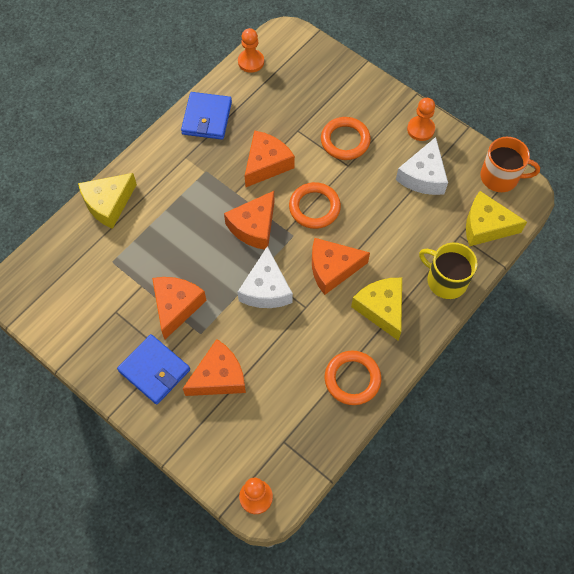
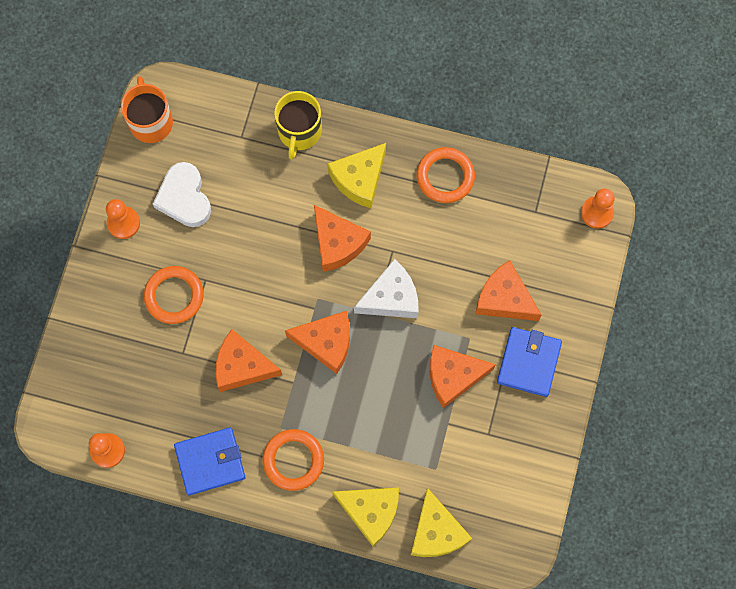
camera: 115 degrees left, 10 degrees up
(314, 207) = (274, 292): orange ring -> orange ring (293, 460)
(423, 176) = (184, 198): white cheese -> white heart
(486, 226) = (218, 116): yellow cheese -> yellow cheese (436, 531)

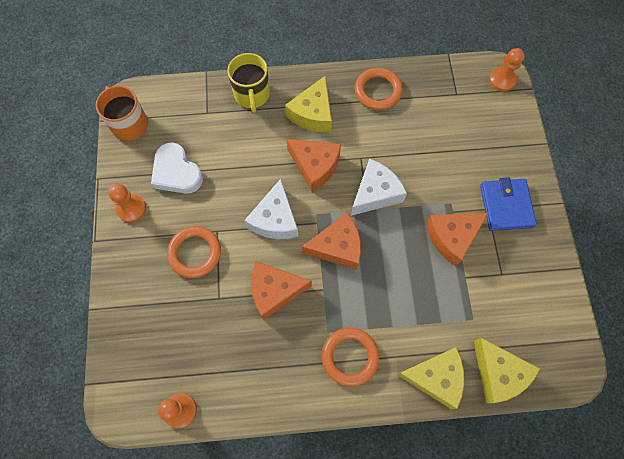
camera: 20 degrees left, 5 degrees down
(210, 462) = (277, 385): blue wallet -> none
(271, 289) = (275, 219): none -> white cheese
(504, 299) = (464, 164): orange cheese -> none

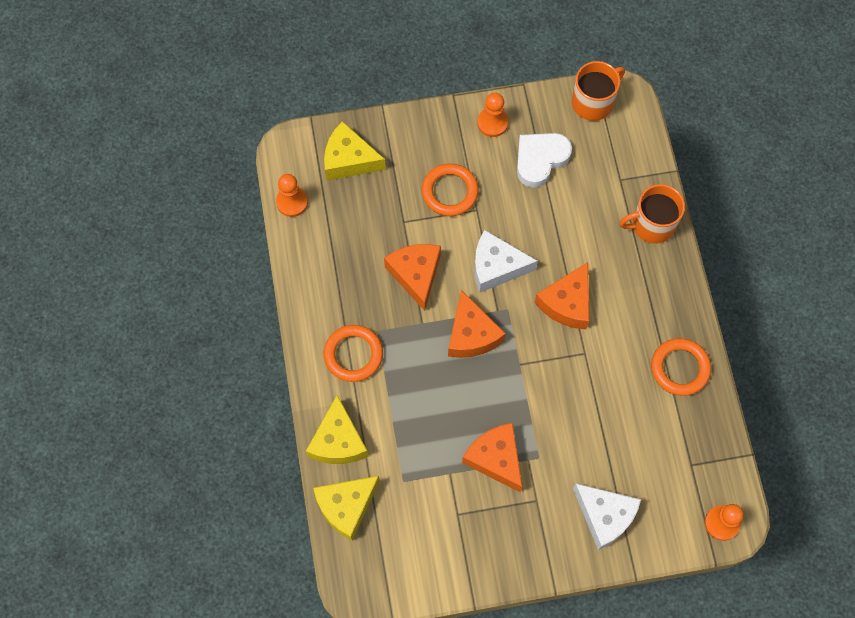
camera: 85 degrees right, 0 degrees up
(252, 95) = (651, 225): yellow mug -> orange mug
(313, 114) = (636, 295): yellow cheese -> yellow cheese (349, 160)
(375, 193) = (541, 371): white cheese -> white cheese (605, 516)
(506, 206) = (543, 522): blue wallet -> none

